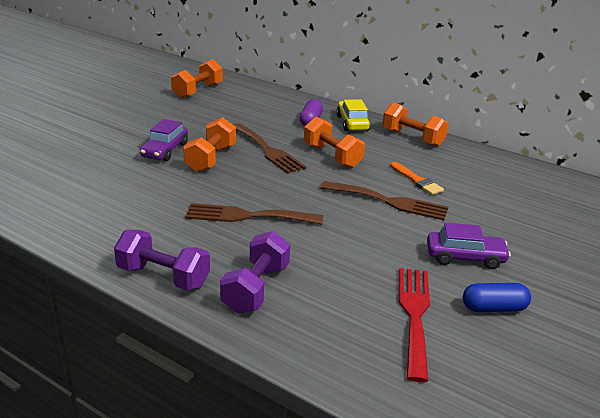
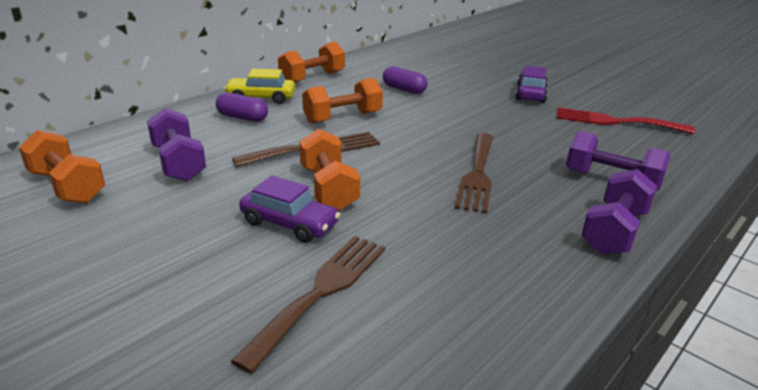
camera: 80 degrees left, 0 degrees up
(211, 159) = (328, 188): orange dumbbell -> orange dumbbell turned 45 degrees clockwise
(233, 112) = (178, 163): none -> purple dumbbell
(389, 201) = (443, 106): brown fork -> brown fork (321, 291)
(417, 181) = (404, 89): orange brush -> purple capsule
(493, 308) = (593, 96): blue capsule -> none

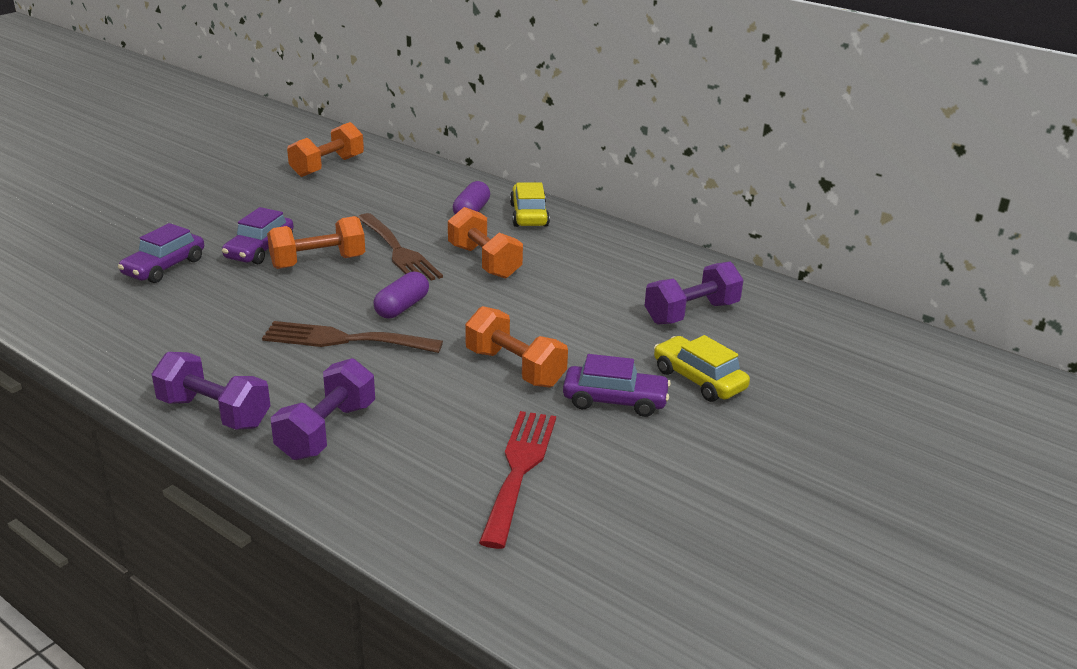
camera: 85 degrees right, 0 degrees up
(178, 163) = (368, 197): purple dumbbell -> purple dumbbell (691, 313)
(312, 78) = (607, 238): orange dumbbell -> orange dumbbell (515, 368)
(321, 291) = (164, 267): brown fork -> purple car
(404, 89) = (590, 298): purple capsule -> purple capsule (402, 307)
(500, 73) = (699, 379): none -> yellow car

